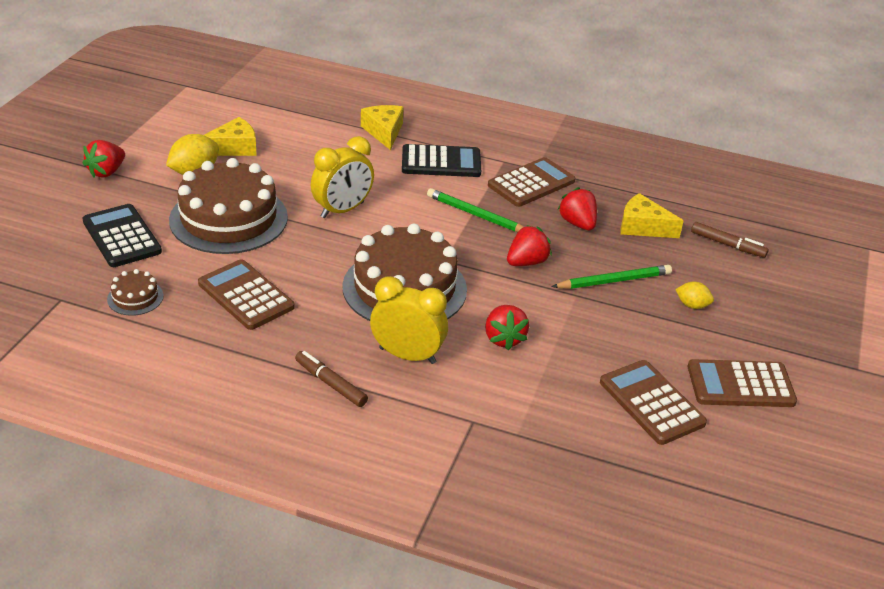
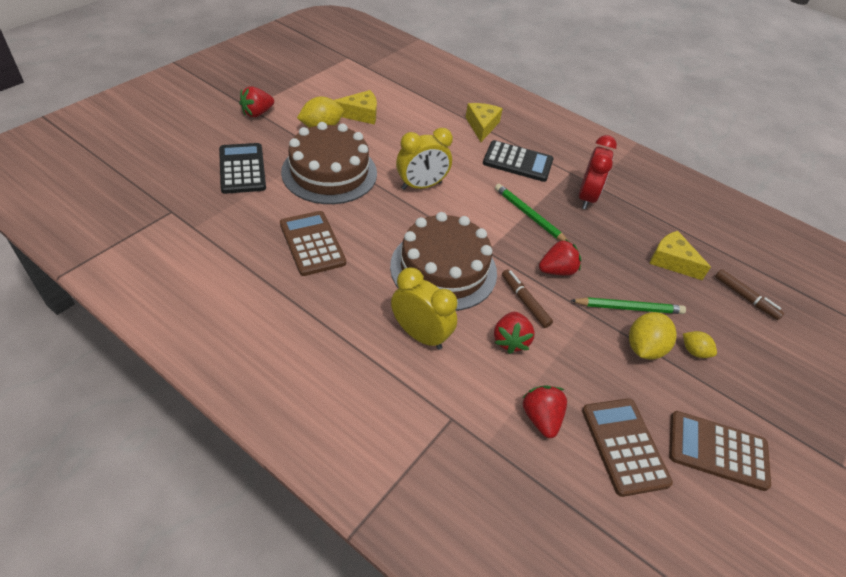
camera: 15 degrees right, 10 degrees up
(135, 297) = (227, 224): brown cake -> none
(331, 384) = (344, 345): brown marker -> brown marker (525, 302)
(531, 183) = (586, 197): brown calculator -> red clock
(577, 223) = (614, 244): red strawberry -> red strawberry (541, 418)
(641, 314) = (644, 348): none -> yellow lemon

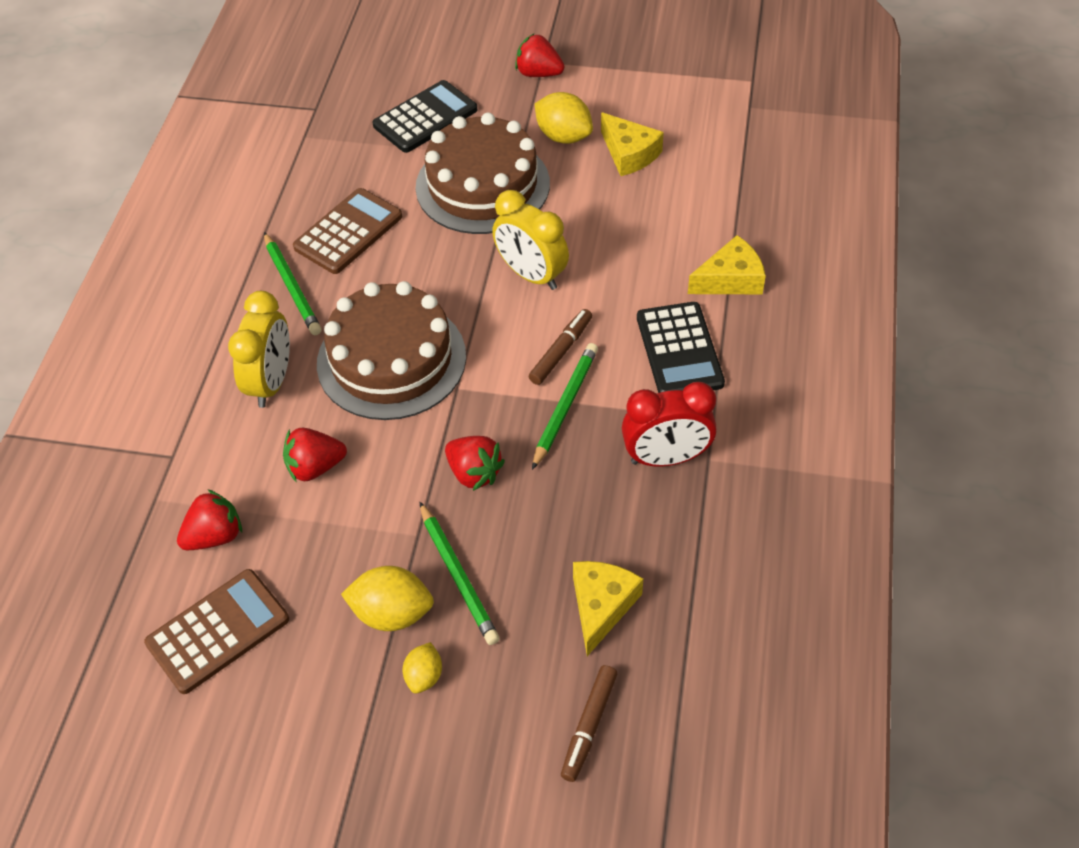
camera: 70 degrees right, 5 degrees up
(338, 290) = (292, 287): none -> green pencil
(525, 302) = (390, 459): brown marker -> brown marker (560, 351)
(717, 450) = (264, 738): brown calculator -> none

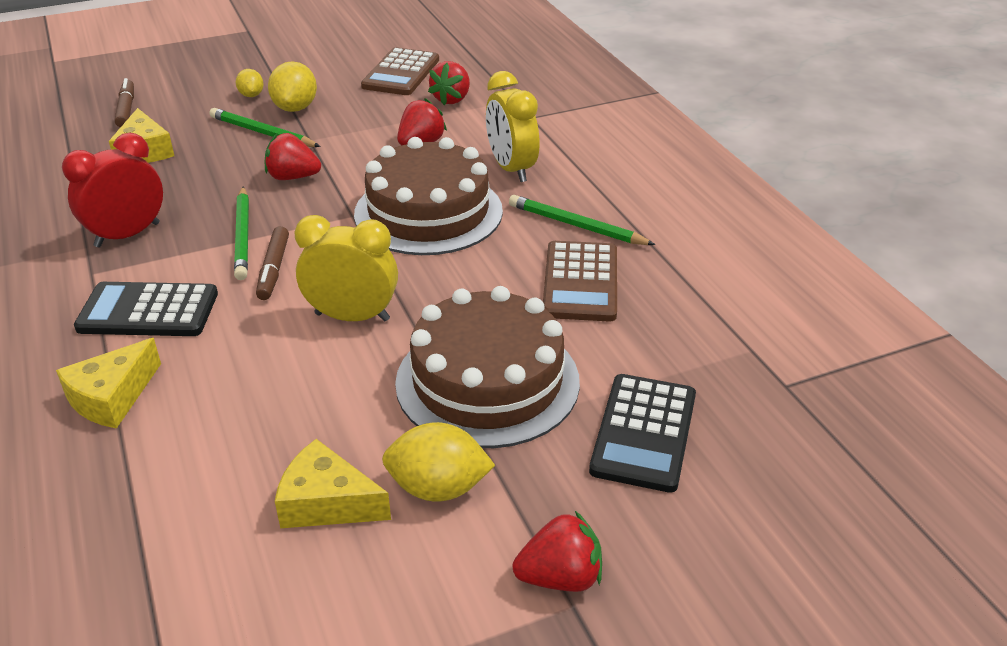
camera: 145 degrees right, 15 degrees down
(392, 613) = (295, 108): yellow lemon -> yellow lemon turned 60 degrees counterclockwise
(679, 350) = (148, 311): black calculator -> black calculator turned 45 degrees counterclockwise

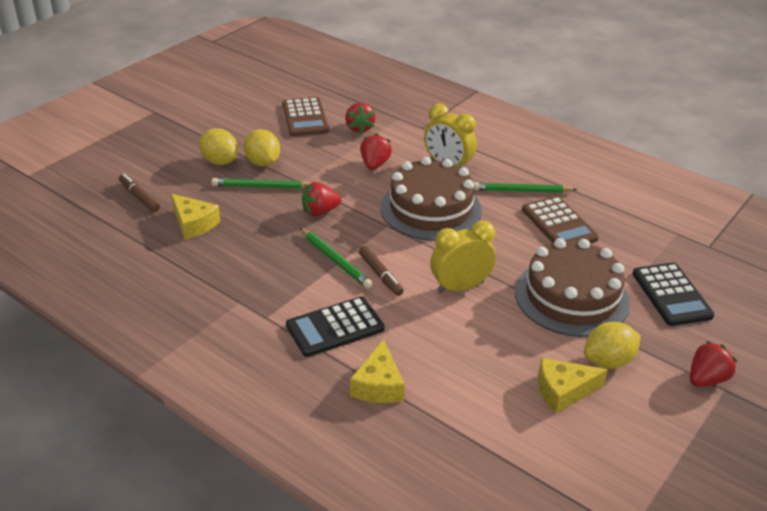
camera: 30 degrees left, 0 degrees up
(127, 235) = (258, 285): red clock -> none
(251, 95) = (220, 161): yellow lemon -> yellow lemon, size x1.71

